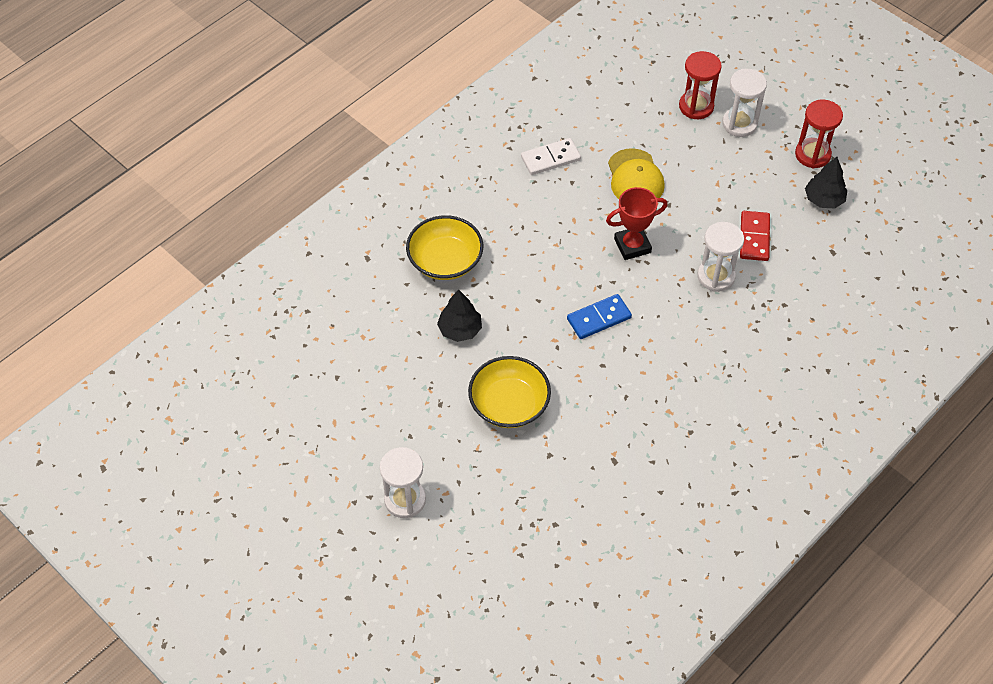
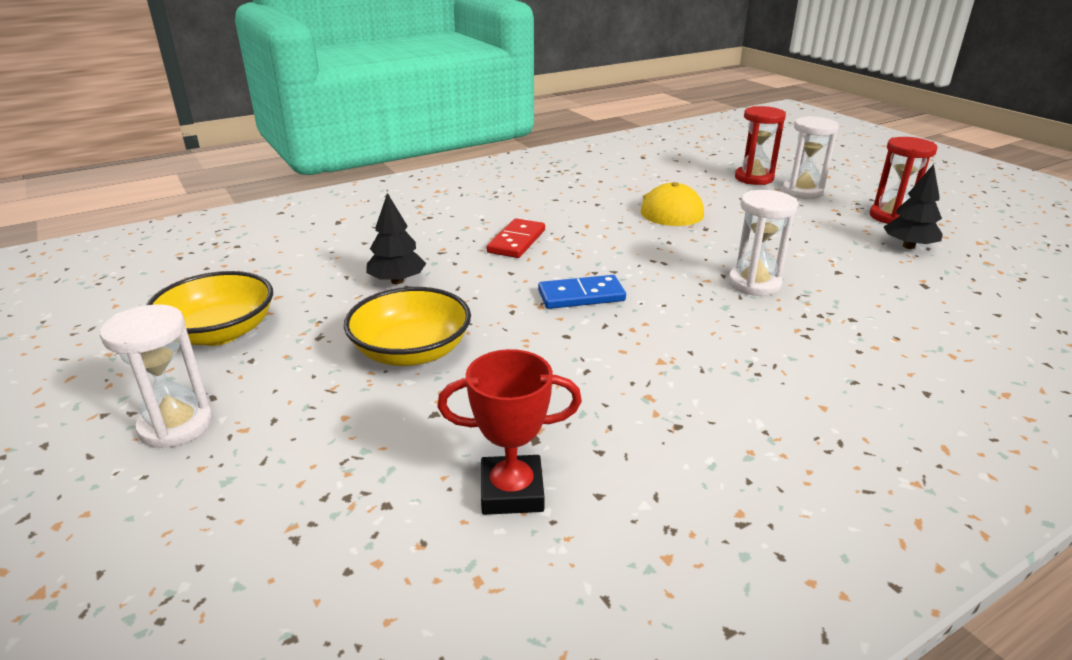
camera: 15 degrees right, 25 degrees down
(445, 261) = (421, 233): yellow bowl -> yellow bowl (219, 333)
(550, 158) = (581, 189): white domino -> none
(632, 245) = (650, 249): red trophy -> red trophy (512, 491)
(754, 237) = (812, 262): red domino -> red domino (516, 241)

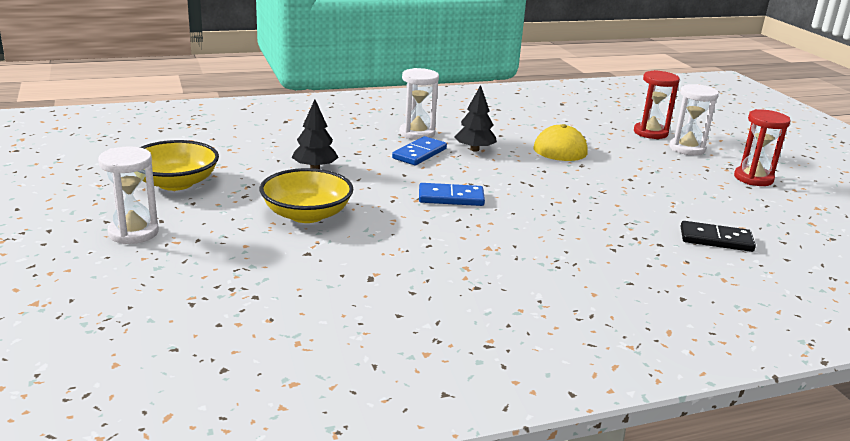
camera: 10 degrees right, 5 degrees down
(512, 491) = (340, 303): red trophy -> none
(516, 241) = (419, 154): red domino -> blue domino
(754, 284) = (595, 209): white hourglass -> white hourglass (417, 133)
(908, 246) = (750, 202): black tree -> black tree (474, 149)
(908, 302) = (716, 240): none -> black domino

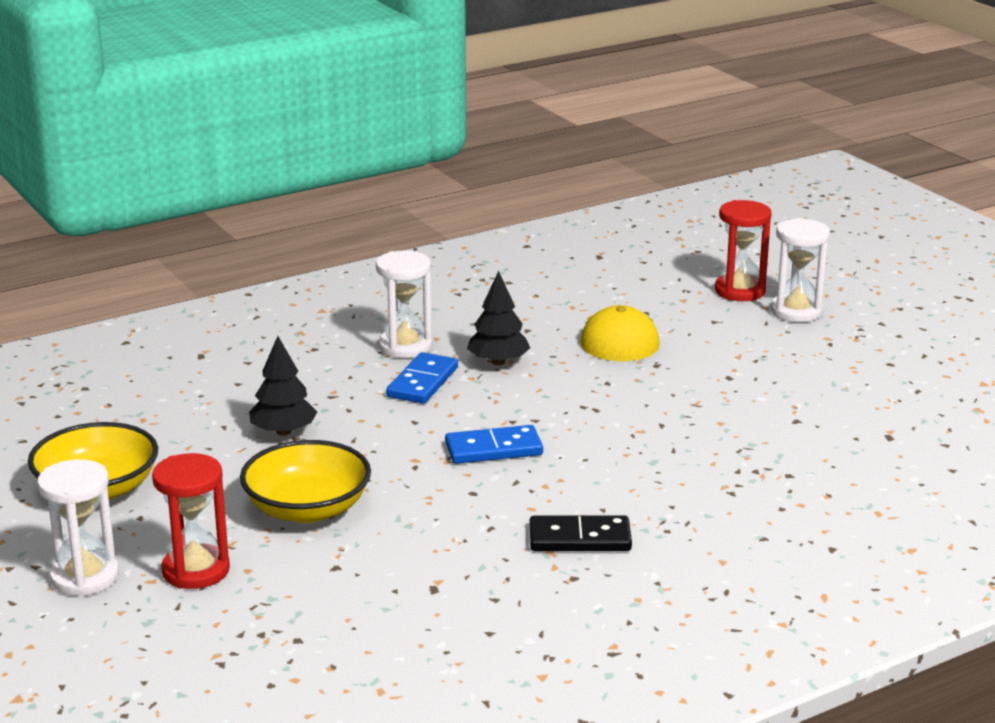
camera: 10 degrees left, 0 degrees up
(716, 240) = (859, 456): black domino -> black domino (580, 538)
(753, 178) = (894, 349): red hourglass -> red hourglass (196, 571)

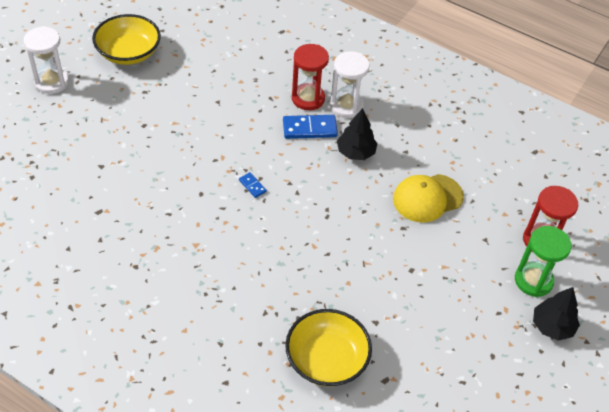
camera: 60 degrees right, 25 degrees up
(196, 571) = (74, 117): red hourglass -> red hourglass (308, 98)
(283, 432) = (221, 94): black tree -> black tree (552, 326)
(307, 509) = (150, 134): yellow bowl -> yellow bowl (326, 359)
(493, 449) = (252, 186): blue domino -> blue domino, size x0.52
(580, 538) = (176, 256): black domino -> none
(796, 311) = (533, 280): white hourglass -> green hourglass

